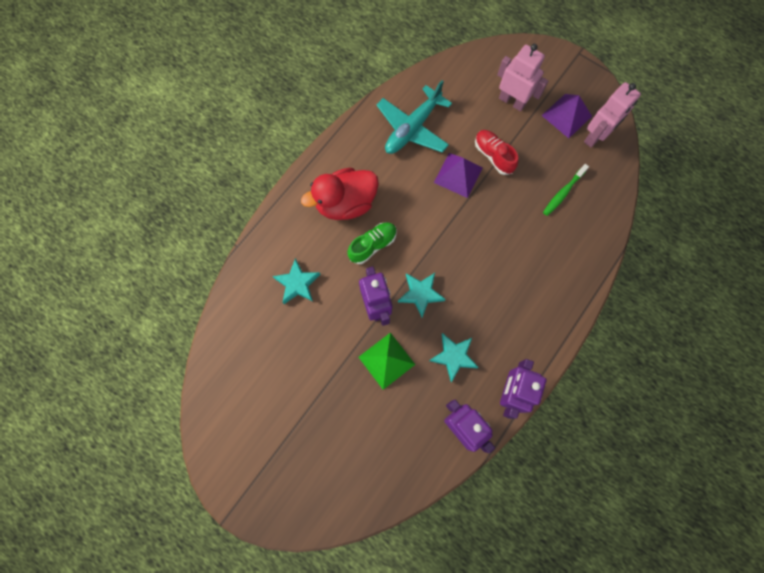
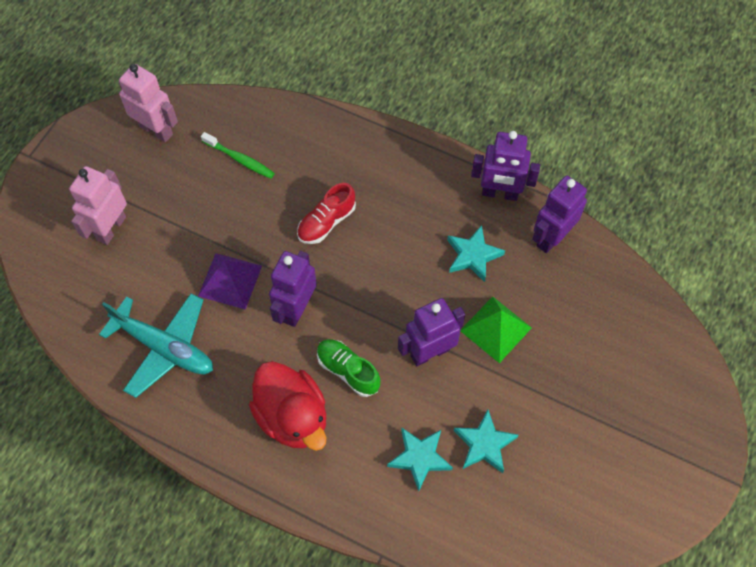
camera: 100 degrees left, 10 degrees down
(420, 294) = (403, 303): turquoise star -> turquoise star (484, 444)
(428, 217) = (296, 309): none -> purple robot
(493, 156) = (197, 242): red shoe -> red shoe (326, 222)
(566, 115) = (128, 163): purple pyramid -> none

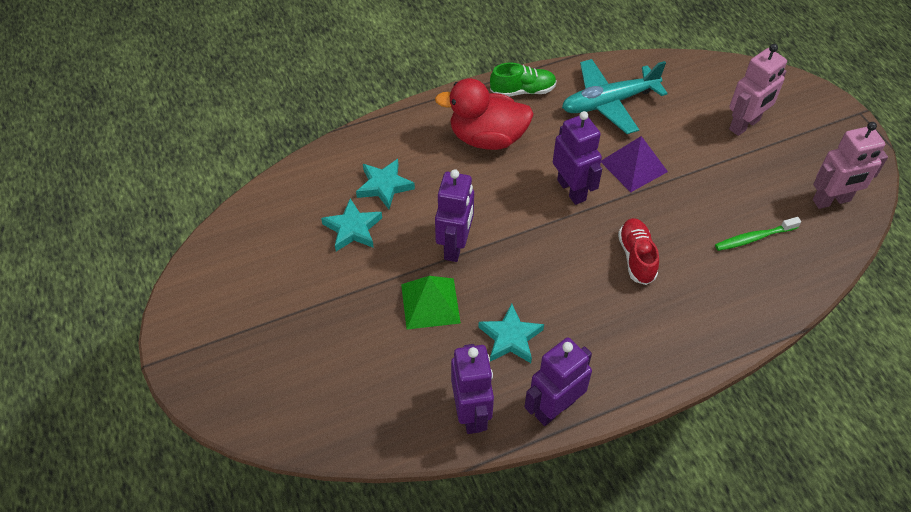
camera: 130 degrees right, 10 degrees down
(111, 228) = (745, 125): pink robot -> pink robot turned 75 degrees clockwise
(348, 371) = (490, 188): green shoe -> green shoe (522, 91)

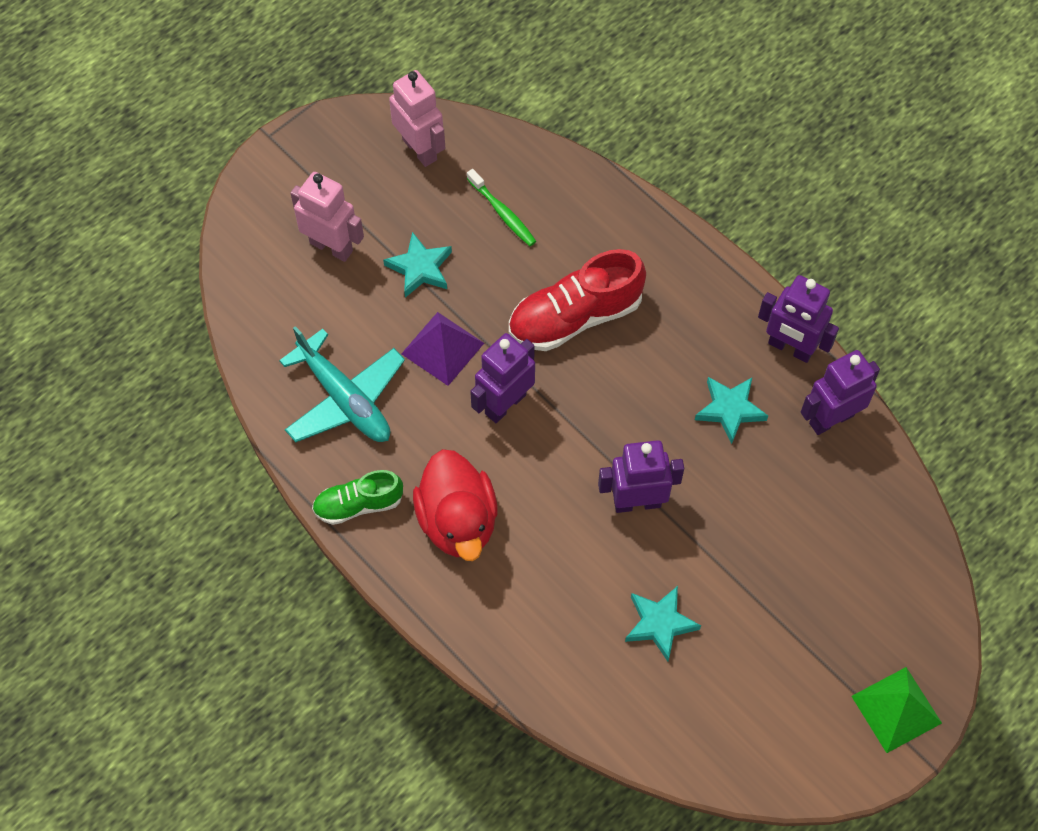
camera: 110 degrees left, 10 degrees up
(384, 186) = (581, 613): turquoise star -> turquoise star (420, 268)
(430, 303) = (723, 501): green pyramid -> green pyramid (896, 709)
(522, 91) = (358, 504): green shoe -> green shoe turned 75 degrees counterclockwise
(636, 257) = (575, 317): red shoe -> red shoe, size x1.66

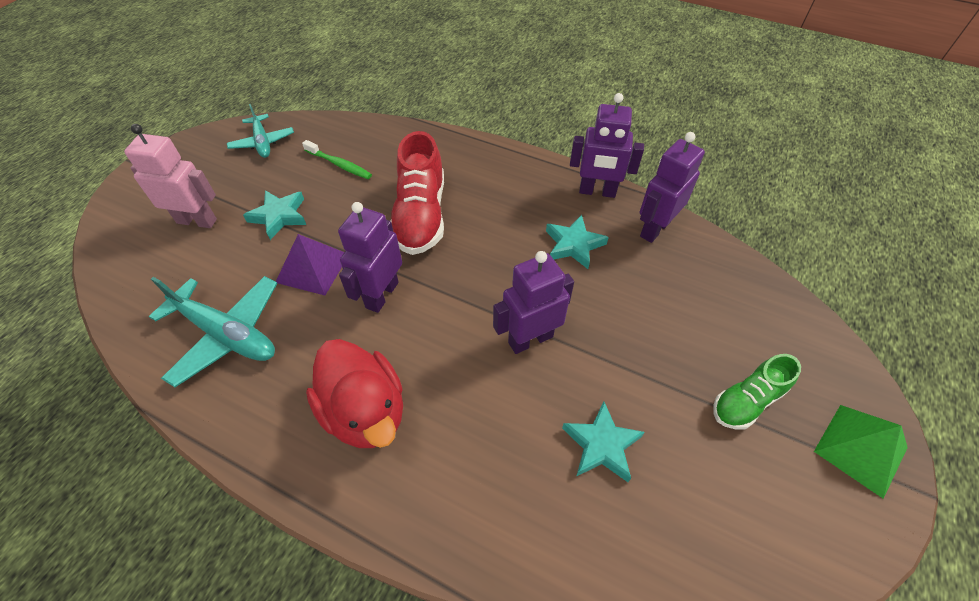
camera: 20 degrees left, 10 degrees down
(358, 504) = (256, 429): green shoe -> green shoe (747, 401)
(420, 149) = (262, 142): pink robot -> turquoise plane
(575, 317) = (421, 216): red shoe -> red shoe turned 45 degrees counterclockwise

